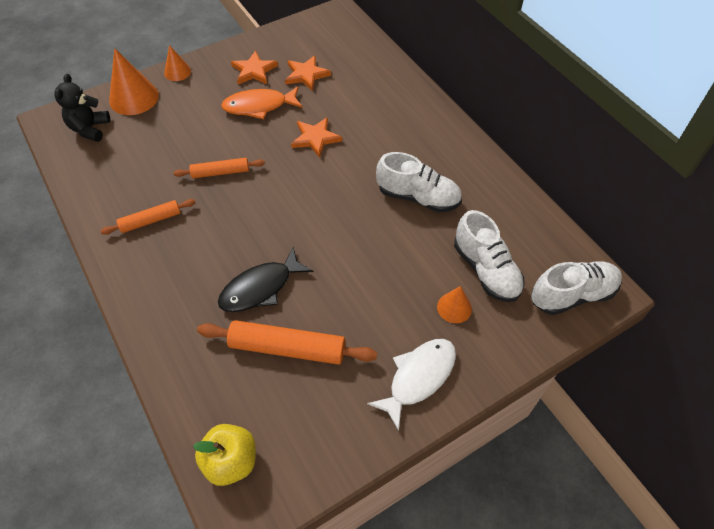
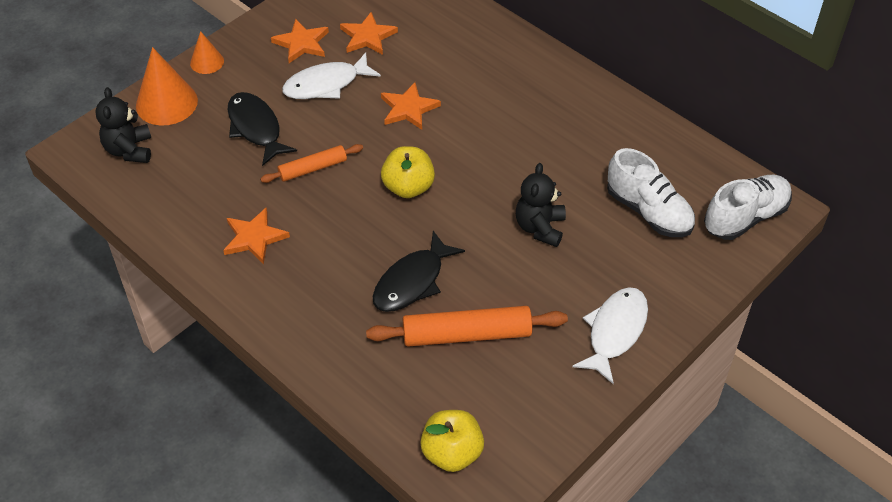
camera: 15 degrees left, 5 degrees down
(150, 220) = (254, 238): orange rolling pin -> orange star
(191, 130) = (256, 128): none -> black fish
(259, 106) = (326, 84): orange fish -> white fish
(289, 204) = (408, 187): none -> yellow apple
(386, 263) = (540, 227): none -> black teddy bear
(418, 197) = (549, 151): white shoe -> none
(454, 307) = (628, 256): orange cone -> none

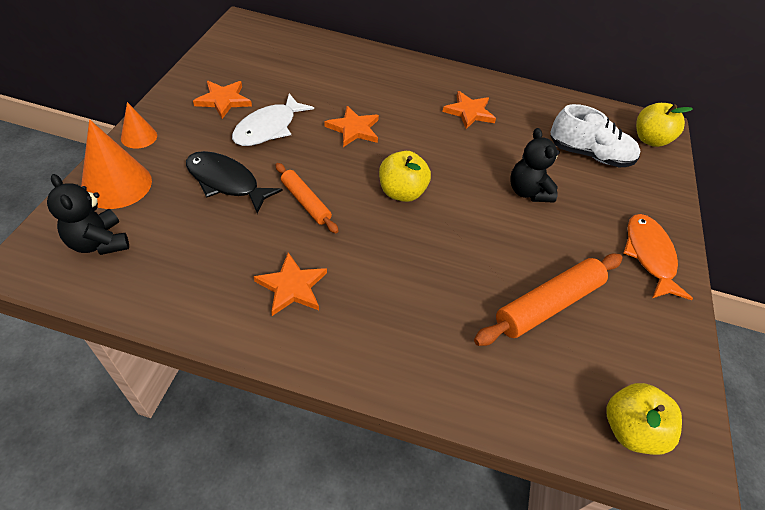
camera: 35 degrees left, 0 degrees up
(313, 168) = (305, 202): orange rolling pin -> orange rolling pin turned 75 degrees counterclockwise
(367, 36) = (279, 82): orange star -> orange star (469, 112)
(412, 281) = (467, 274): black fish -> none
(615, 332) = (649, 255): white fish -> orange fish
(745, 217) = (649, 139): white shoe -> yellow apple

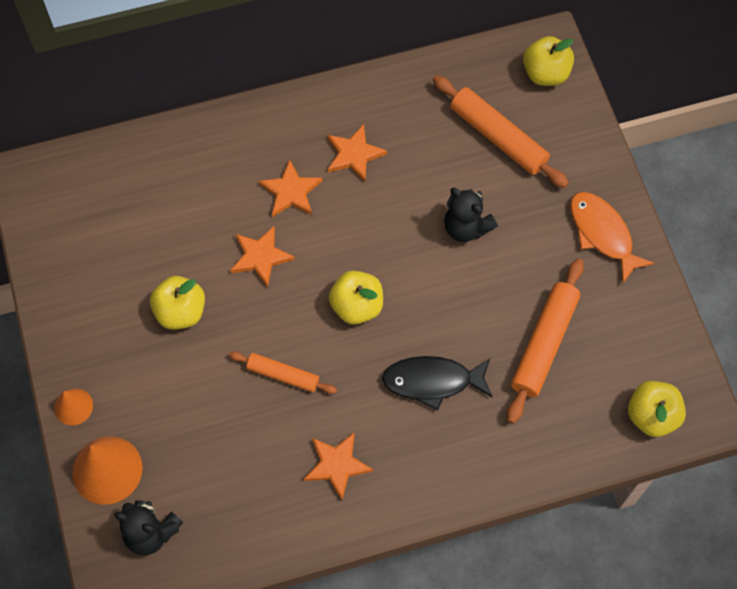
camera: 25 degrees left, 15 degrees up
(223, 100) = (108, 306): orange star -> orange star (291, 192)
(226, 182) = (198, 401): black fish -> black fish (432, 381)
(268, 128) = (181, 312): white fish -> yellow apple
(589, 155) = (498, 137): white shoe -> orange rolling pin

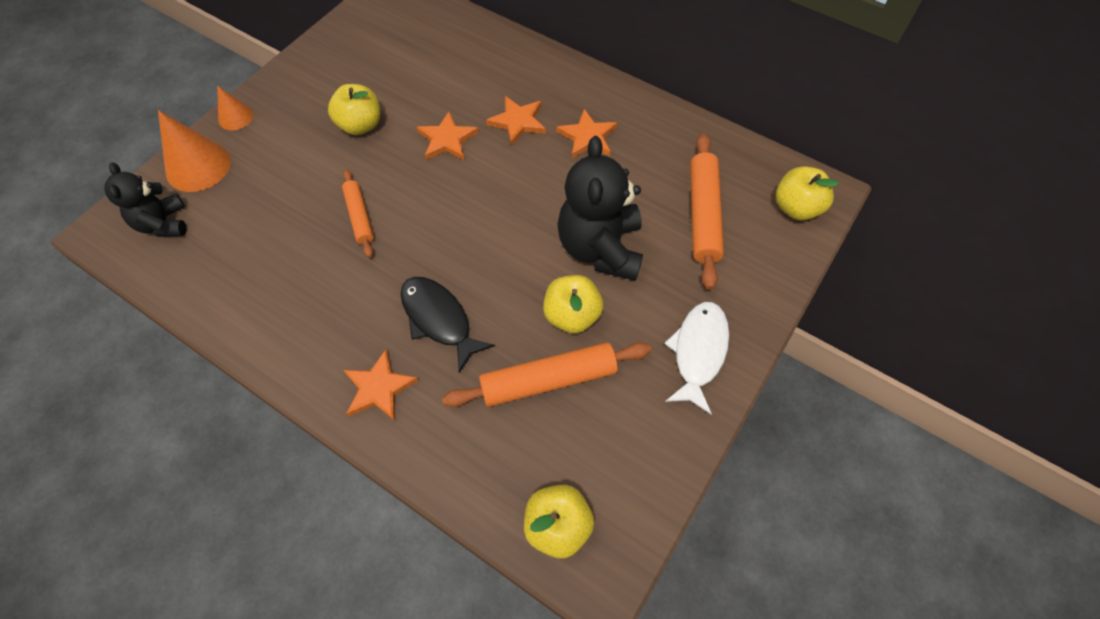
camera: 50 degrees right, 5 degrees down
(337, 465) = (308, 303): orange star -> orange star (379, 388)
(357, 306) = (460, 223): yellow apple -> yellow apple (572, 315)
(466, 227) = (600, 248): black teddy bear -> black teddy bear, size x1.67
(602, 233) = (698, 352): orange fish -> white fish

